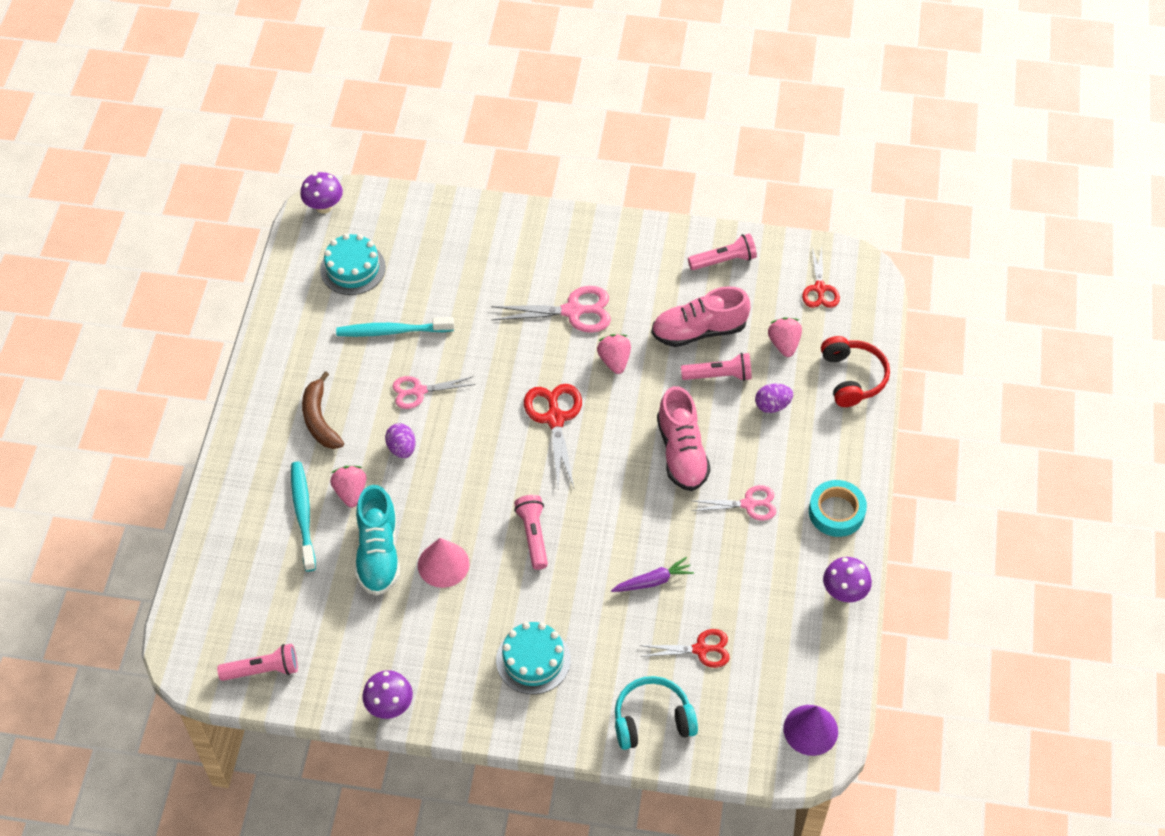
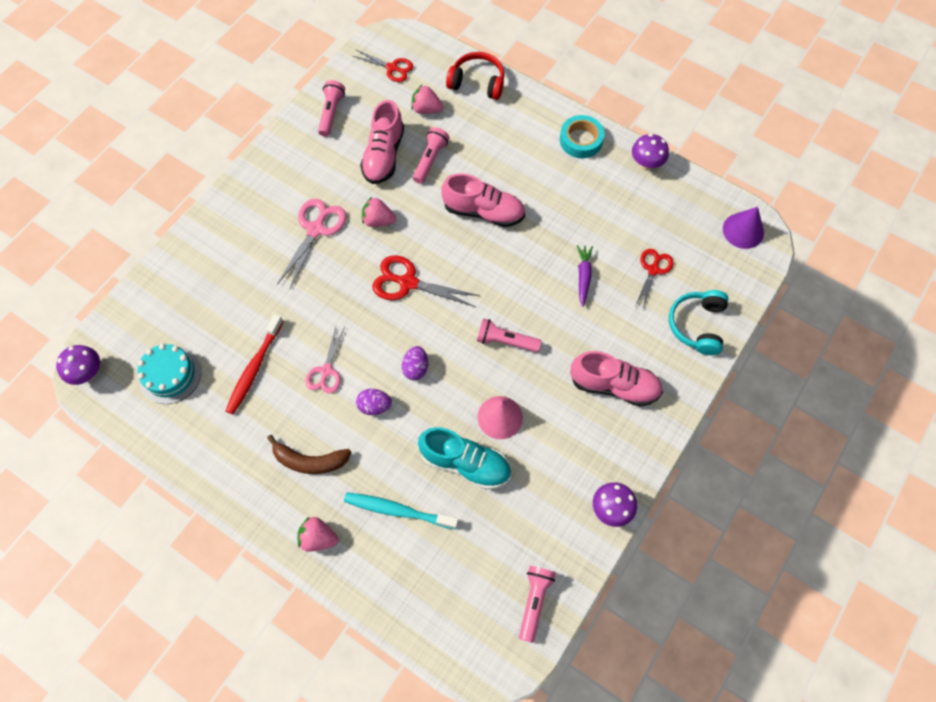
camera: 65 degrees left, 10 degrees up
(350, 492) = (396, 463): pink strawberry -> pink strawberry (318, 538)
(392, 331) = (254, 368): turquoise toothbrush -> red toothbrush
(533, 660) = (614, 385): turquoise cake -> pink shoe
(748, 504) = (548, 189): pink scissors -> none
(772, 405) = (474, 139): purple egg -> purple egg (416, 368)

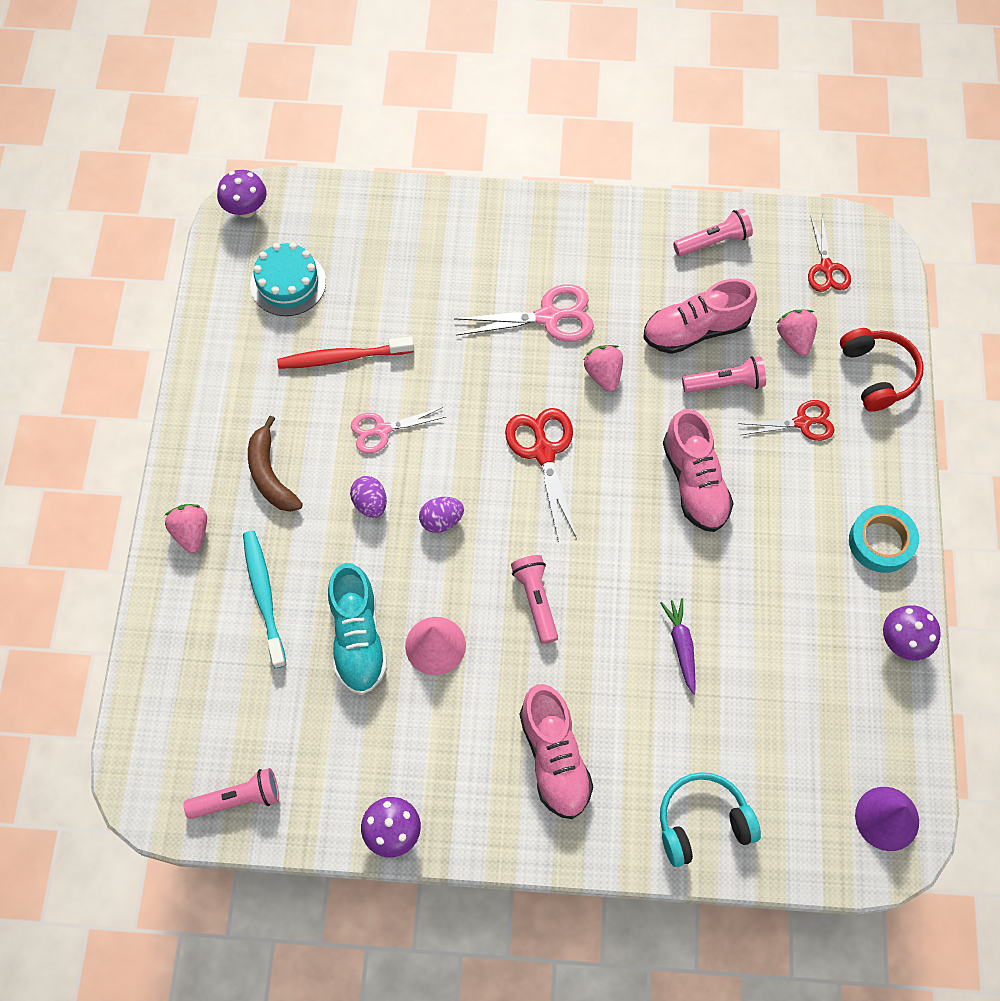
camera: 60 degrees right, 0 degrees up
(583, 276) = (681, 646): purple carrot -> purple carrot turned 75 degrees counterclockwise
(653, 270) = (747, 728): red scissors -> red scissors (802, 423)

